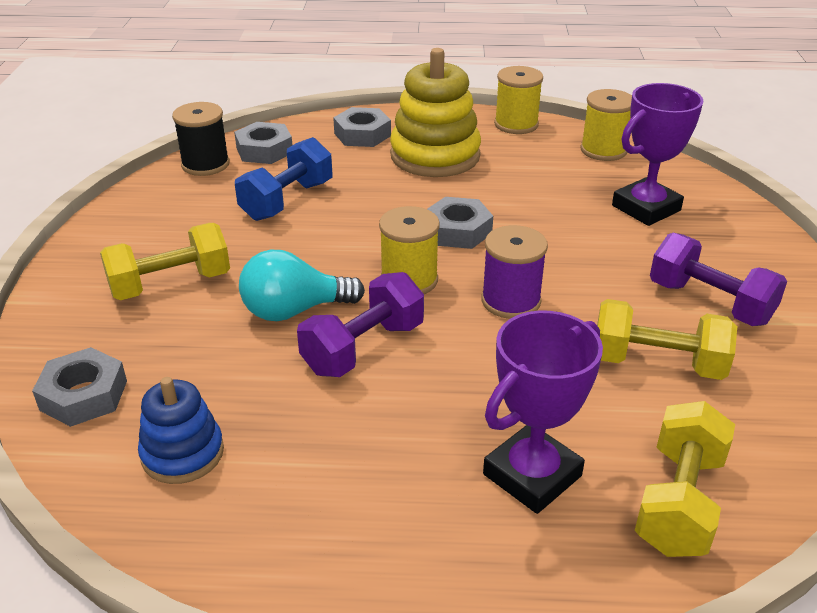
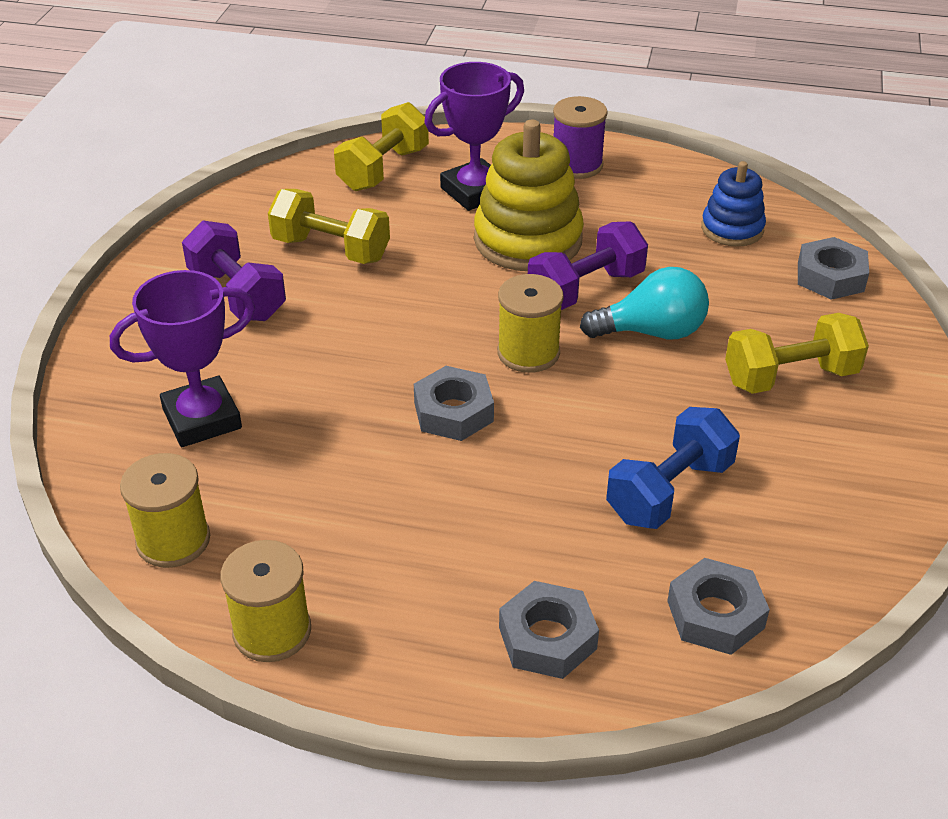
camera: 170 degrees left, 5 degrees up
(205, 164) = (806, 589): black spool -> none
(435, 156) = (439, 562): yellow stacking toy -> yellow stacking toy (528, 240)
(511, 301) = (430, 318): purple spool -> purple spool (576, 165)

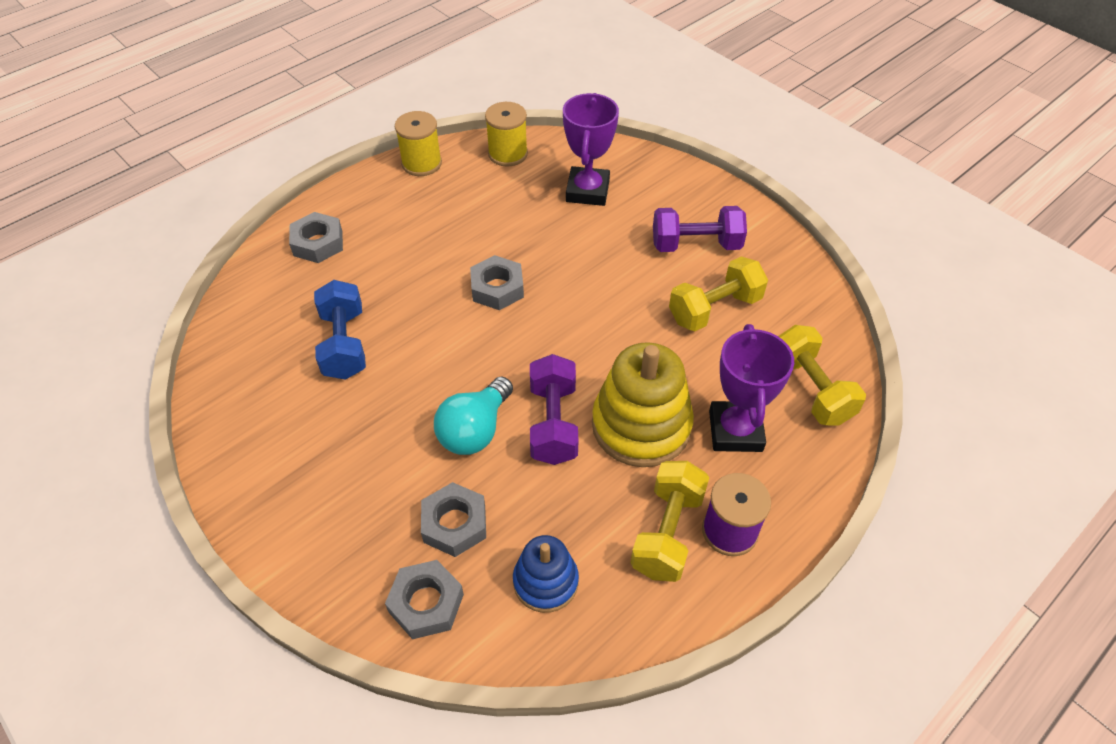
camera: 125 degrees right, 10 degrees up
(528, 352) = (516, 351): yellow spool -> none
(715, 614) = (258, 309): grey nut -> grey nut (454, 524)
(790, 377) = (360, 477): yellow dumbbell -> yellow dumbbell (667, 533)

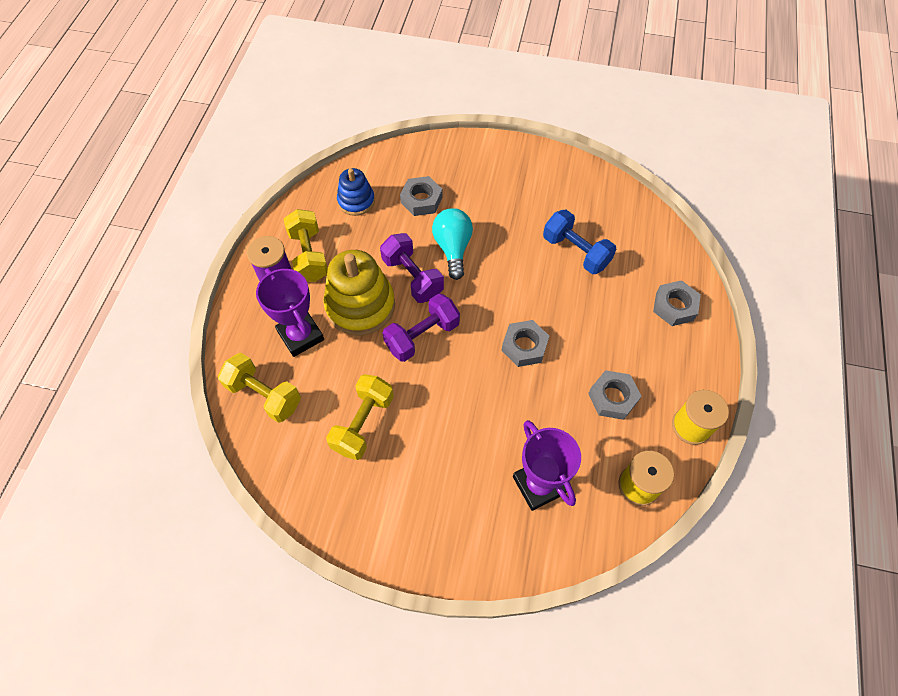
camera: 145 degrees right, 10 degrees up
(426, 603) = (405, 164): grey nut -> grey nut (612, 397)
(696, 245) = (413, 480): purple dumbbell -> purple dumbbell (422, 336)

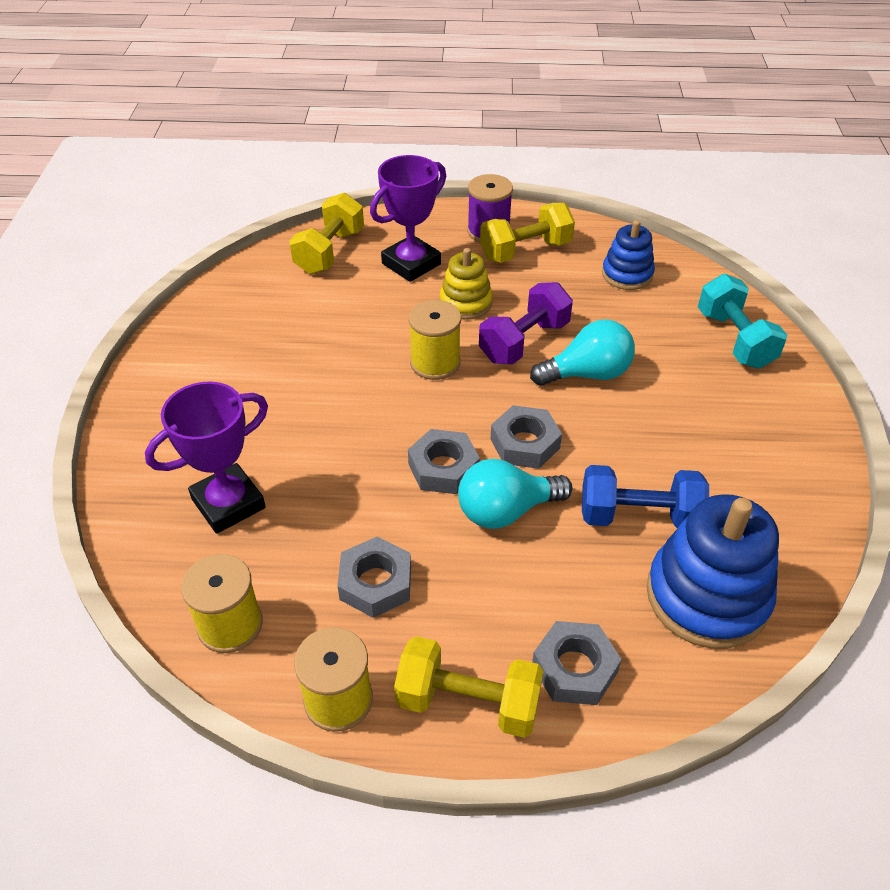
camera: 80 degrees right, 15 degrees down
(360, 306) = (465, 303): yellow stacking toy -> yellow stacking toy, size x0.58
(363, 423) = (303, 330): yellow dumbbell -> yellow dumbbell (468, 702)
(421, 200) = (658, 332): grey nut -> grey nut (525, 443)
(422, 336) = (435, 363): purple dumbbell -> yellow spool
(437, 163) = (734, 339): none -> turquoise dumbbell
(564, 318) = (506, 511): none -> turquoise light bulb
(576, 252) = (639, 516): blue dumbbell -> blue dumbbell turned 60 degrees clockwise
(632, 236) = (707, 596): none -> blue stacking toy

